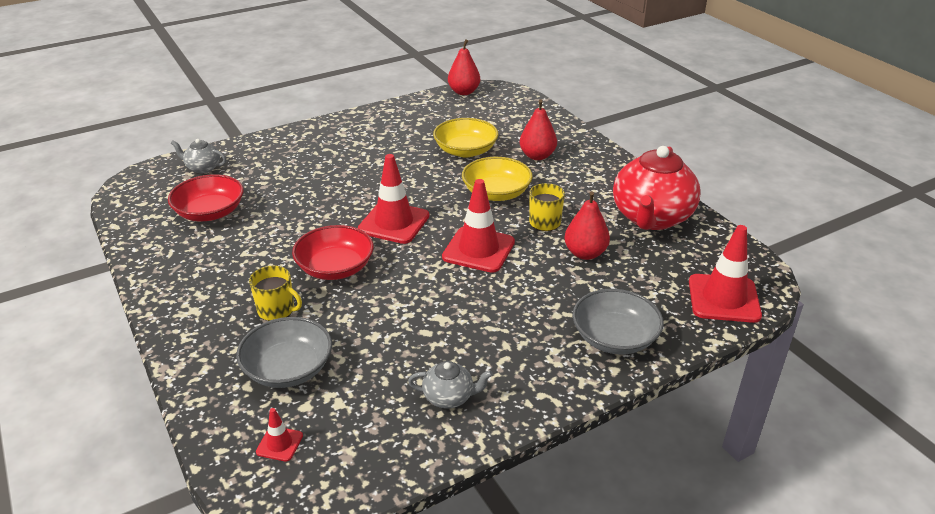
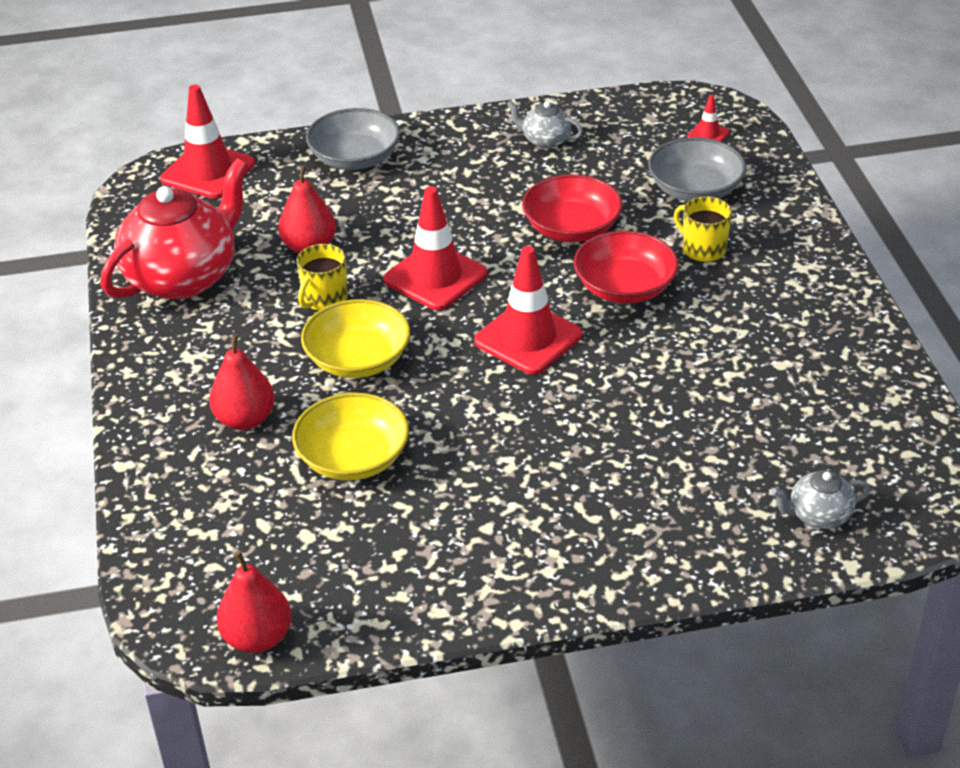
camera: 160 degrees left, 5 degrees up
(203, 168) = (818, 515): grey teapot -> grey teapot turned 135 degrees clockwise
(210, 212) = (796, 411): red bowl -> red bowl (571, 228)

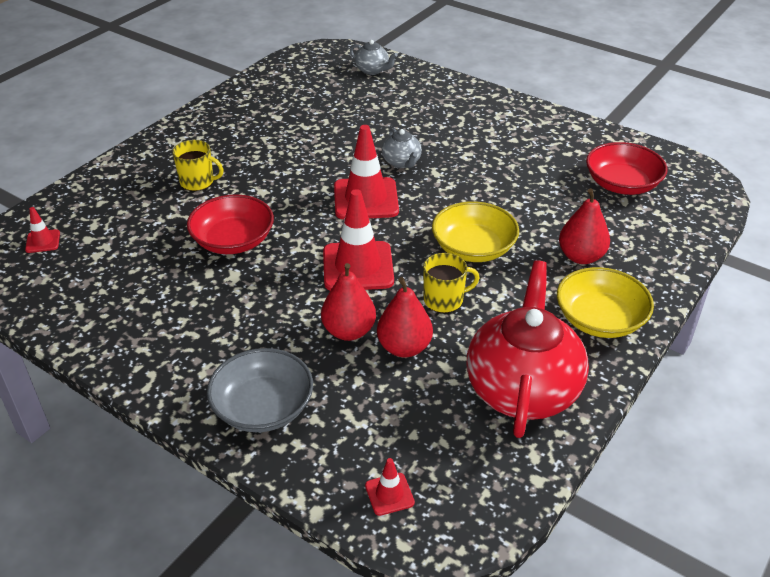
camera: 135 degrees left, 0 degrees up
(183, 277) = (522, 389): red teapot -> red teapot turned 105 degrees clockwise
(208, 172) = (389, 494): red traffic cone -> red traffic cone, size x0.47
(257, 638) = (672, 160): red pear -> red pear (349, 331)
(353, 458) = (541, 201): yellow bowl -> yellow bowl (600, 319)
(545, 140) = (126, 314): grey teapot -> grey teapot (402, 162)
(624, 287) = (273, 190): red bowl -> red bowl (622, 184)
(695, 189) = (128, 214): grey bowl -> none
(703, 249) = (198, 182): yellow mug -> yellow mug turned 75 degrees counterclockwise

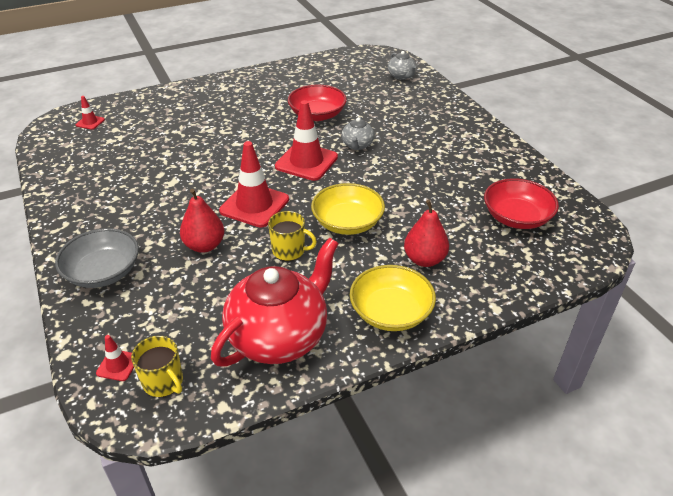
camera: 30 degrees right, 0 degrees up
(198, 182) = (211, 115): yellow mug -> yellow mug (163, 382)
(233, 241) = (194, 160): red bowl -> red bowl (317, 115)
(404, 347) = (228, 271): red pear -> none

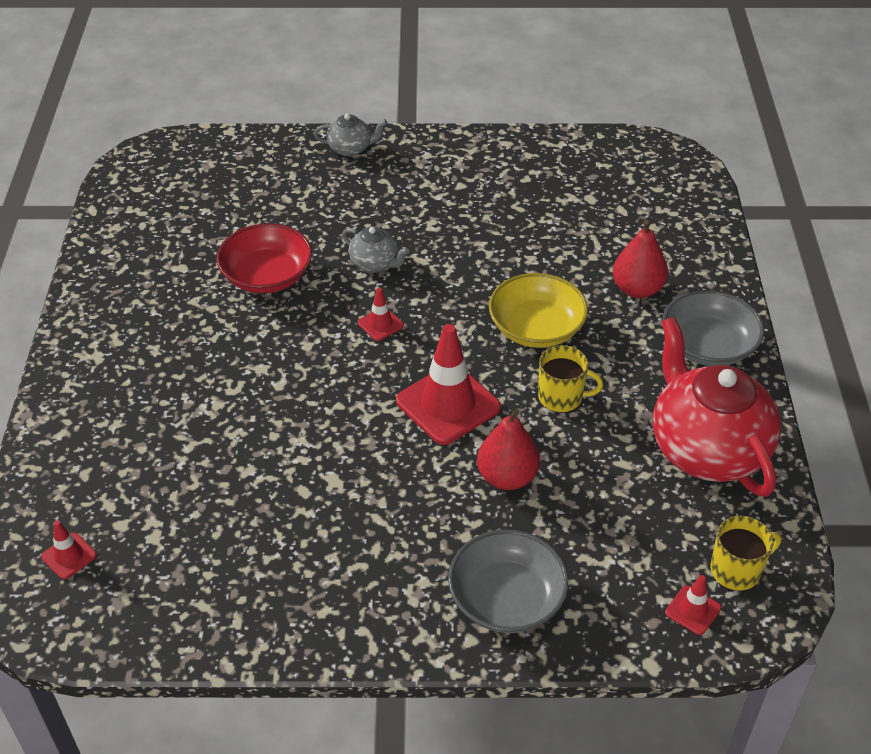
camera: 65 degrees left, 5 degrees up
(289, 250) = (561, 397): yellow mug -> yellow mug turned 60 degrees clockwise
(306, 162) = (380, 324): red traffic cone -> red traffic cone, size x0.47
(391, 312) = (708, 346): yellow bowl -> grey bowl
(401, 76) = (229, 160): grey teapot -> grey teapot (350, 149)
(516, 217) = (604, 192): red bowl -> none

